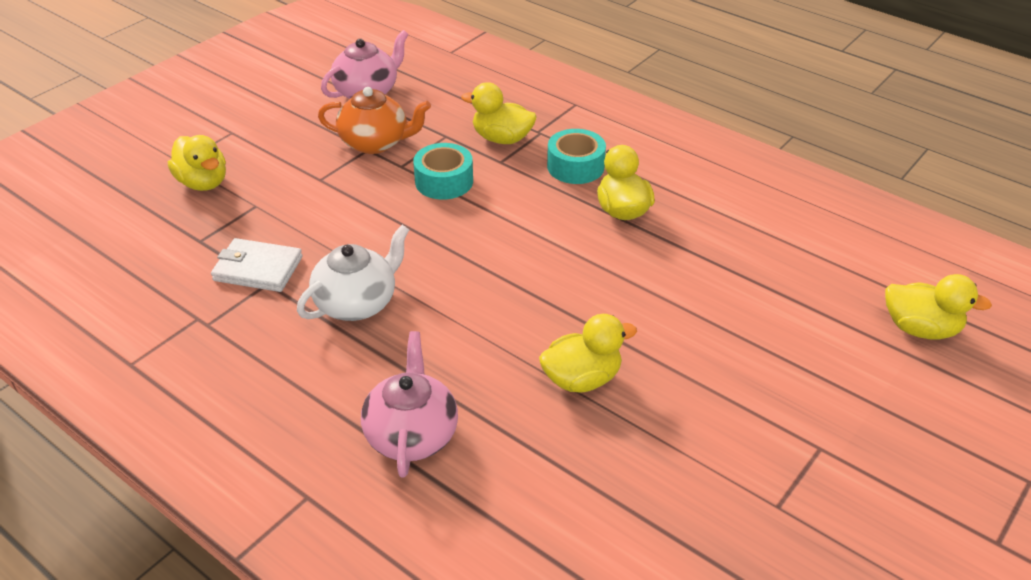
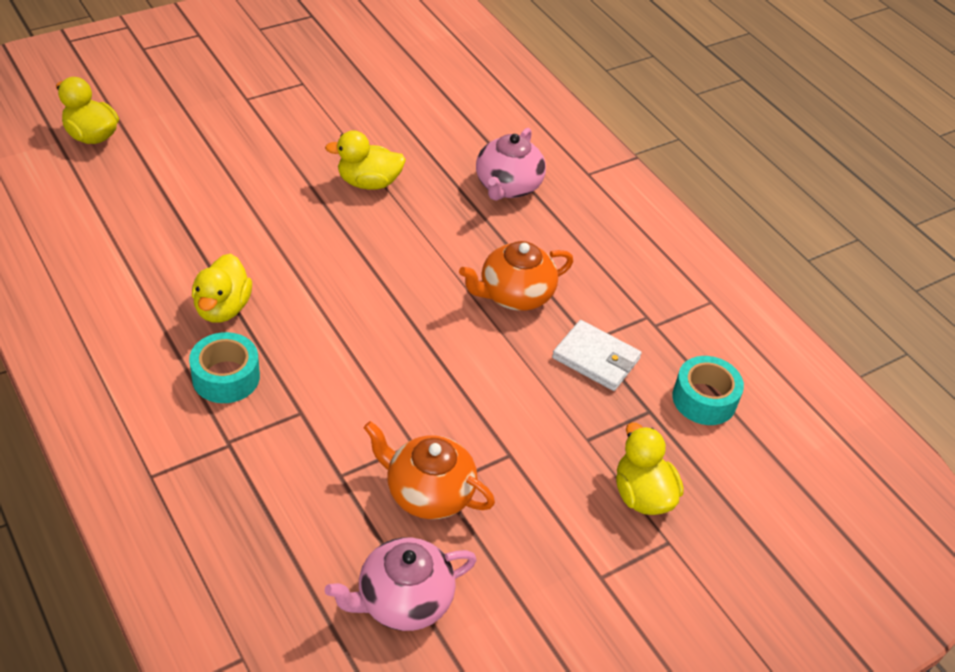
camera: 165 degrees left, 5 degrees up
(357, 303) = (514, 295): white teapot -> orange teapot
(444, 181) = (376, 405): turquoise tape -> turquoise tape (704, 399)
(502, 139) = (278, 447): yellow duck -> none

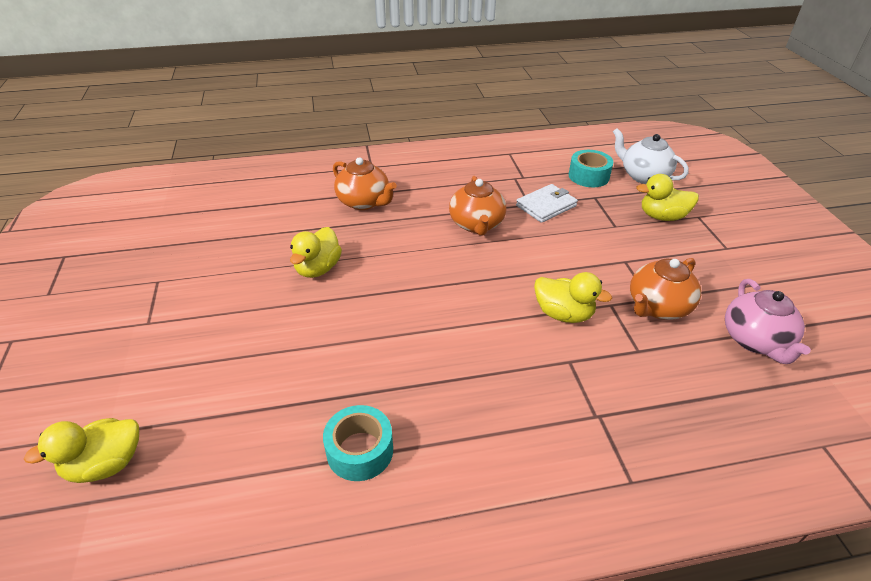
camera: 65 degrees left, 5 degrees down
(222, 308) = (432, 391): yellow duck -> yellow duck (563, 314)
(226, 377) = (519, 404): turquoise tape -> turquoise tape (360, 450)
(507, 186) = (364, 202): pink teapot -> orange teapot
(747, 468) = (643, 176): none -> white teapot

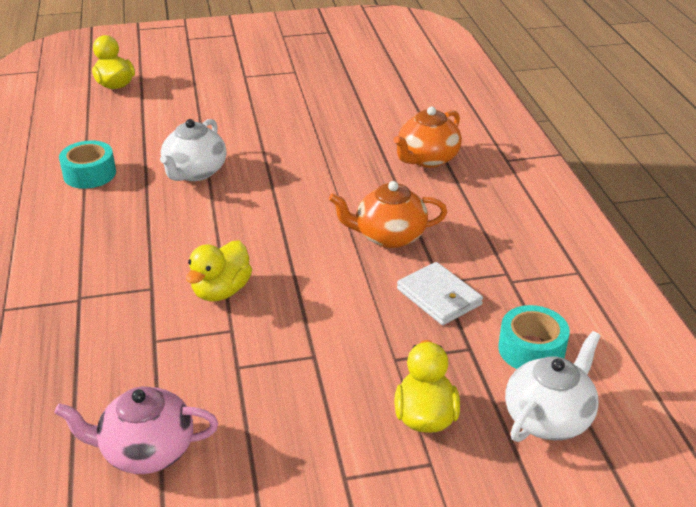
camera: 90 degrees right, 5 degrees down
(318, 268) = (308, 140): yellow duck -> none
(368, 349) = (195, 172): none -> white teapot
(657, 307) = (222, 370): orange teapot -> none

